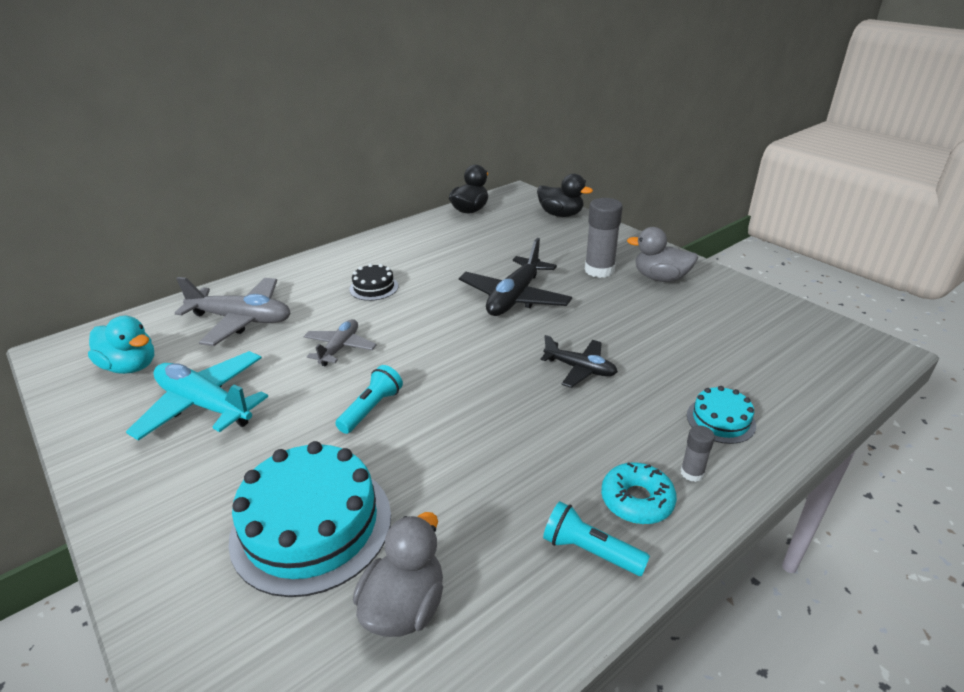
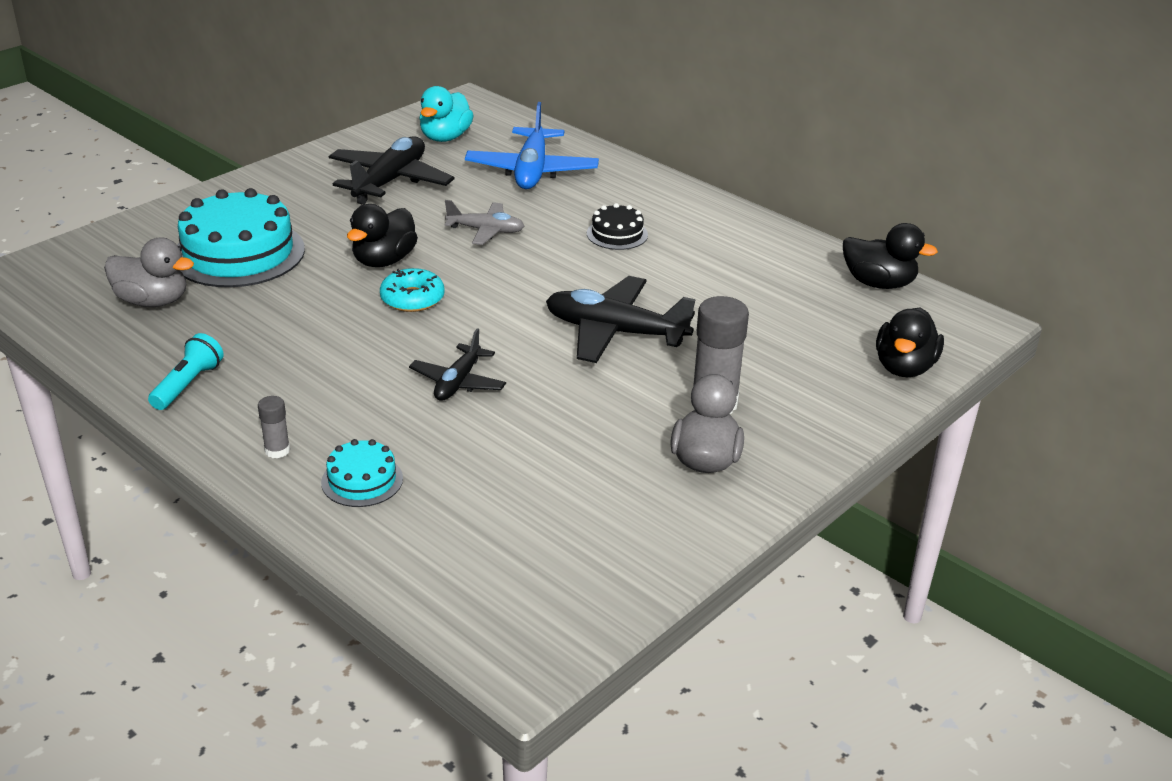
camera: 80 degrees right, 0 degrees up
(205, 405) = (390, 181): turquoise plane -> black plane
(241, 320) = (532, 171): grey plane -> blue plane
(371, 409) = (384, 261): turquoise flashlight -> black duck
(637, 500) = (244, 413): turquoise donut -> turquoise donut (412, 299)

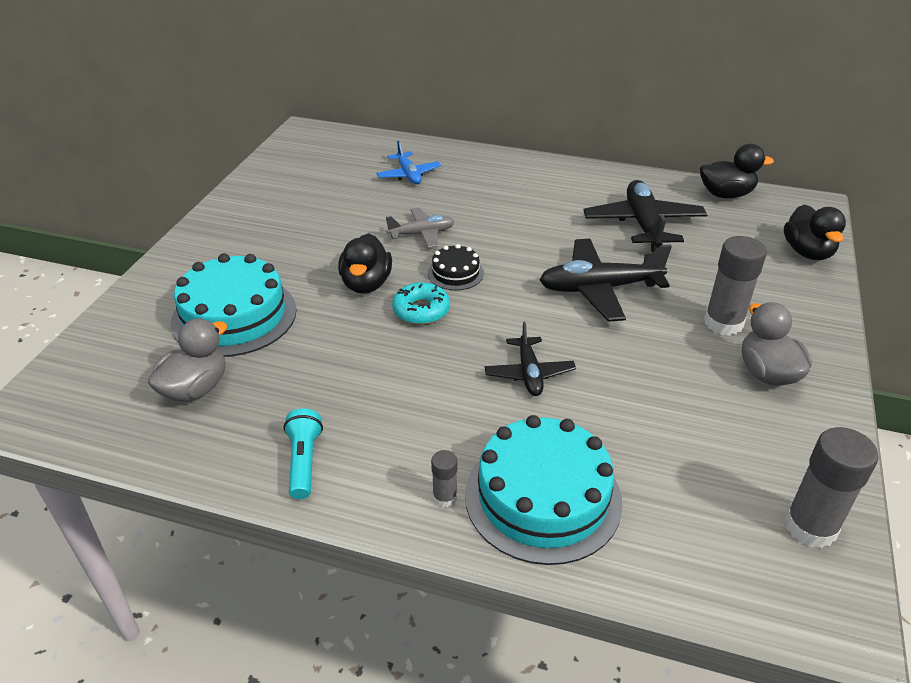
camera: 25 degrees left, 5 degrees up
(153, 301) = (195, 389): grey duck -> grey duck turned 45 degrees counterclockwise
(362, 480) = (543, 497): turquoise cake -> turquoise cake, size x2.03
(390, 181) = (306, 213): black plane -> black plane (643, 225)
(445, 137) = (315, 165): turquoise duck -> none
(532, 171) = (408, 175): blue plane -> blue plane, size x0.59
(587, 591) = (810, 526): none -> grey glue stick
(617, 234) = (520, 208): black cake -> black cake (455, 273)

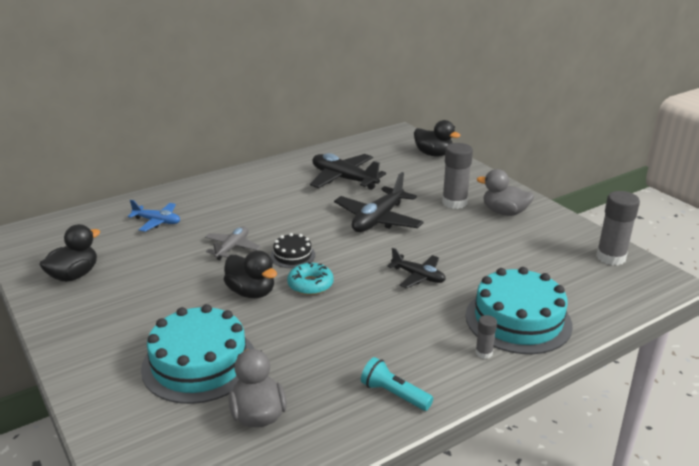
camera: 50 degrees left, 10 degrees down
(726, 194) = (356, 146): black duck -> black duck (74, 275)

